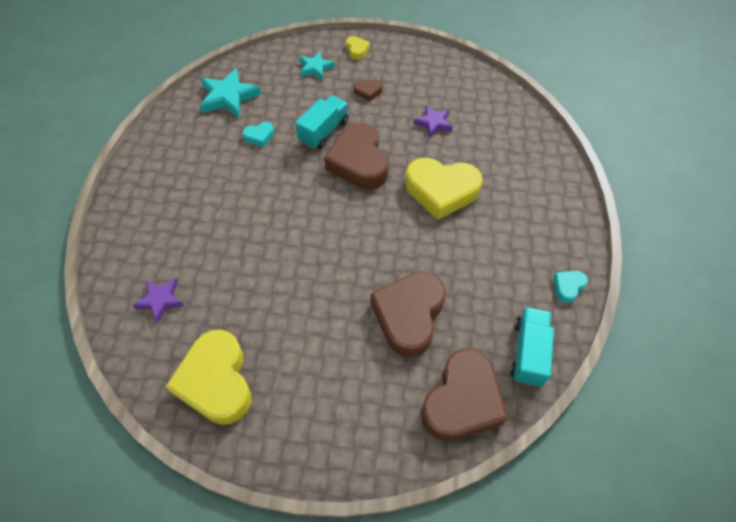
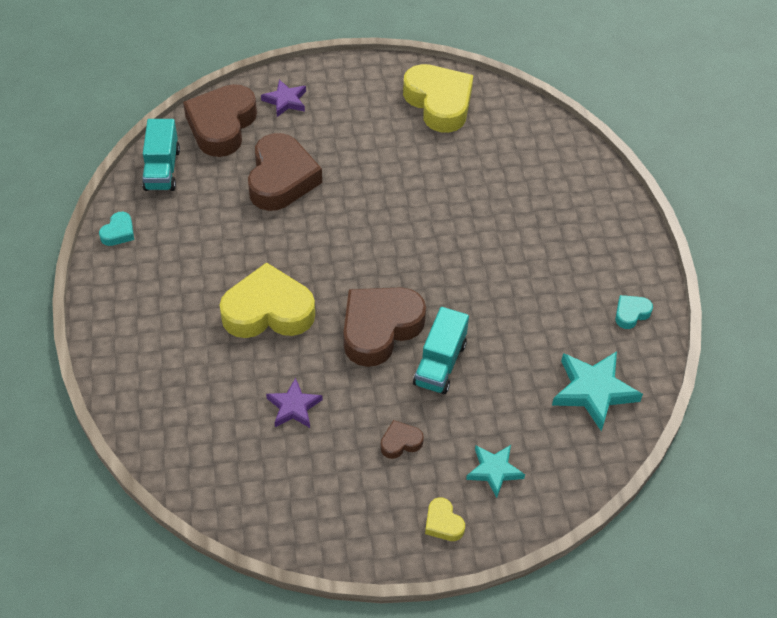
camera: 165 degrees right, 5 degrees down
(160, 300) = (525, 149): purple star -> purple star (285, 101)
(259, 136) = (520, 339): turquoise heart -> turquoise heart (631, 313)
(358, 162) = (379, 329): brown heart -> brown heart turned 105 degrees counterclockwise

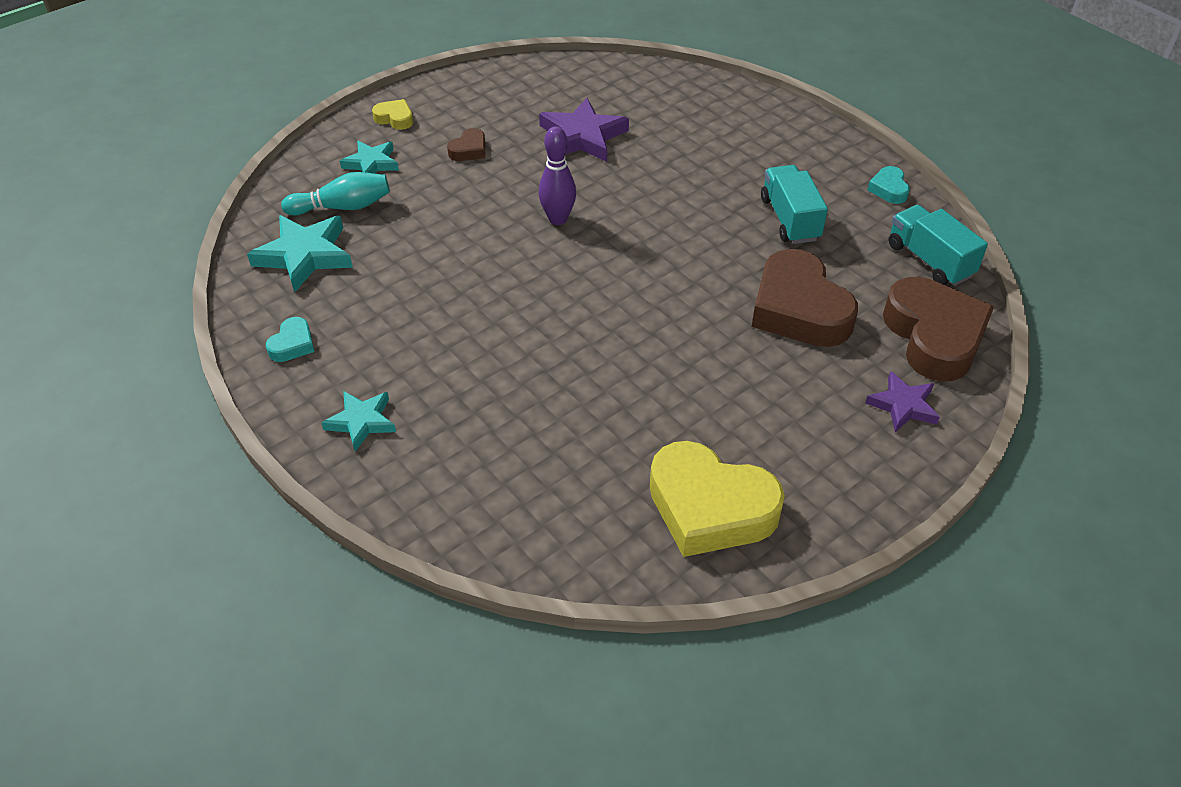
camera: 150 degrees right, 5 degrees down
(268, 311) = (676, 189): yellow heart -> none
(294, 407) = (582, 137): purple star -> purple star, size x1.60
(379, 329) = (558, 219): brown heart -> purple bowling pin
(440, 363) = (476, 216): turquoise truck -> turquoise truck (790, 219)
(542, 429) = (342, 207): none -> turquoise bowling pin
(607, 236) = (361, 422): none -> turquoise star

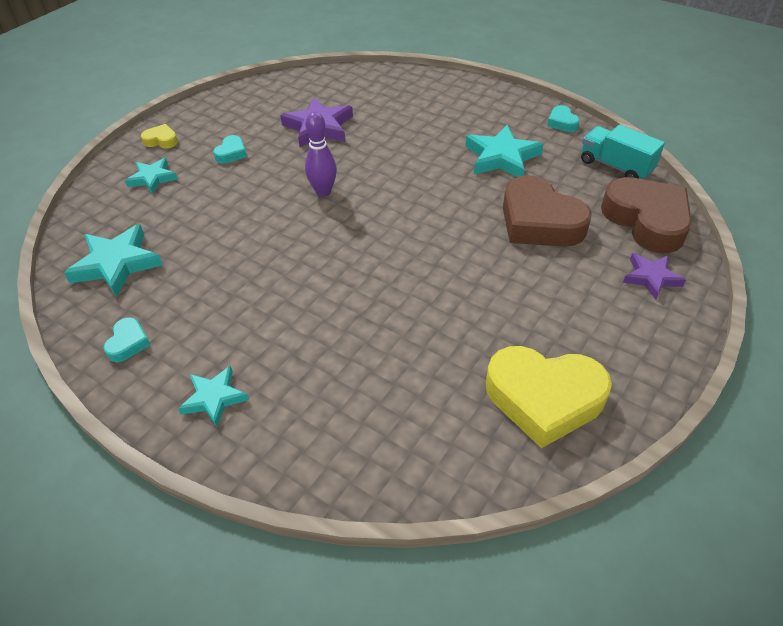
camera: 15 degrees left, 0 degrees up
(342, 207) = (138, 217): turquoise bowling pin -> none
(469, 150) = (231, 153): brown heart -> turquoise heart
(790, 219) = (501, 157): turquoise truck -> turquoise star

